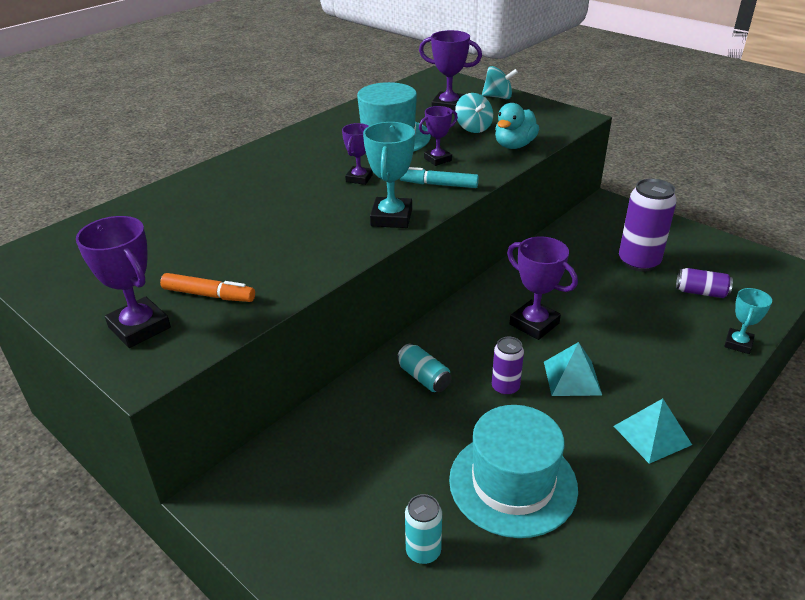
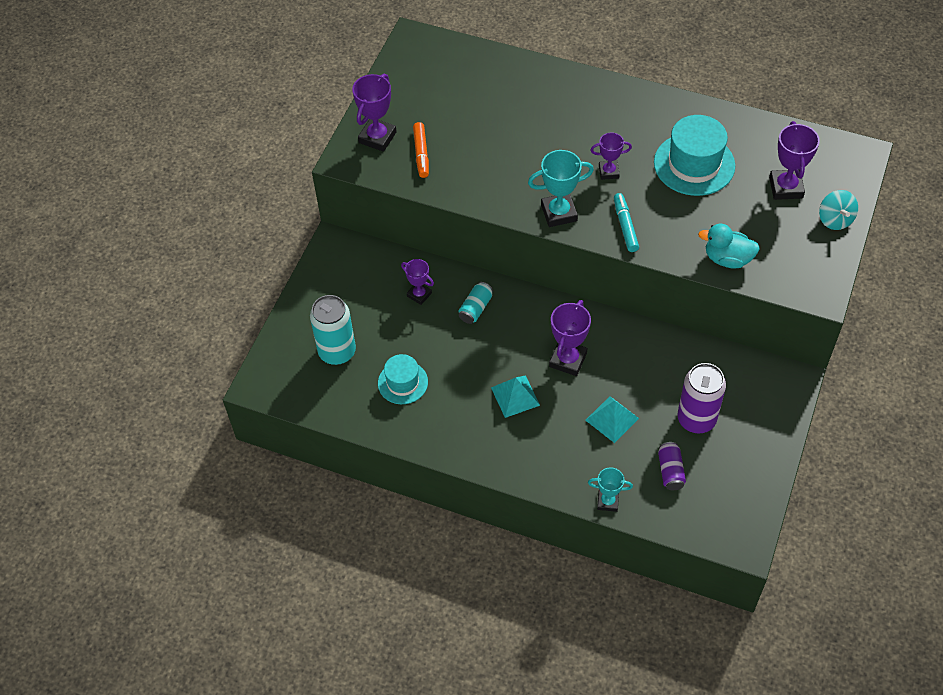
camera: 70 degrees right, 20 degrees up
(423, 551) = (337, 352): turquoise can -> turquoise can, size x1.83
(437, 159) = (669, 212): purple trophy -> purple trophy (419, 294)
(473, 128) = (748, 219): turquoise spinning top -> none
(505, 387) = (487, 358): purple can -> none
(513, 483) = (402, 382): turquoise hat -> turquoise hat, size x0.61
(652, 435) = (477, 453): turquoise pyramid -> turquoise pyramid (612, 419)

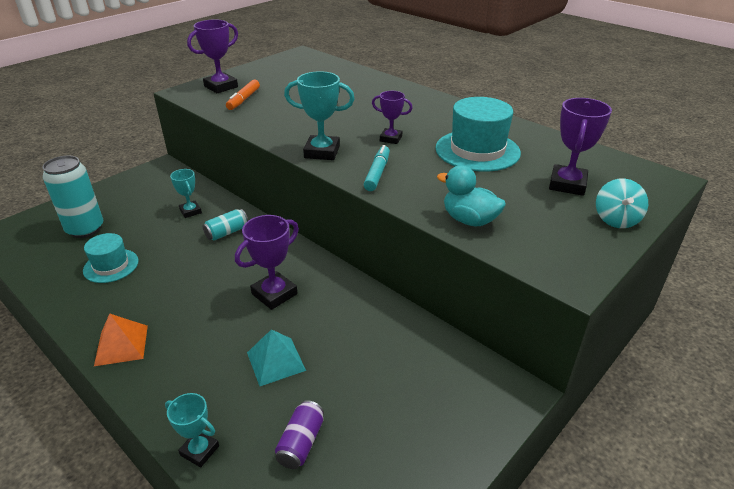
camera: 20 degrees right, 20 degrees down
(419, 294) = (190, 211): purple trophy -> turquoise trophy
(483, 450) = (121, 345): none -> orange pyramid
(515, 396) = (197, 308): turquoise pyramid -> none
(696, 419) = (371, 394): purple can -> none

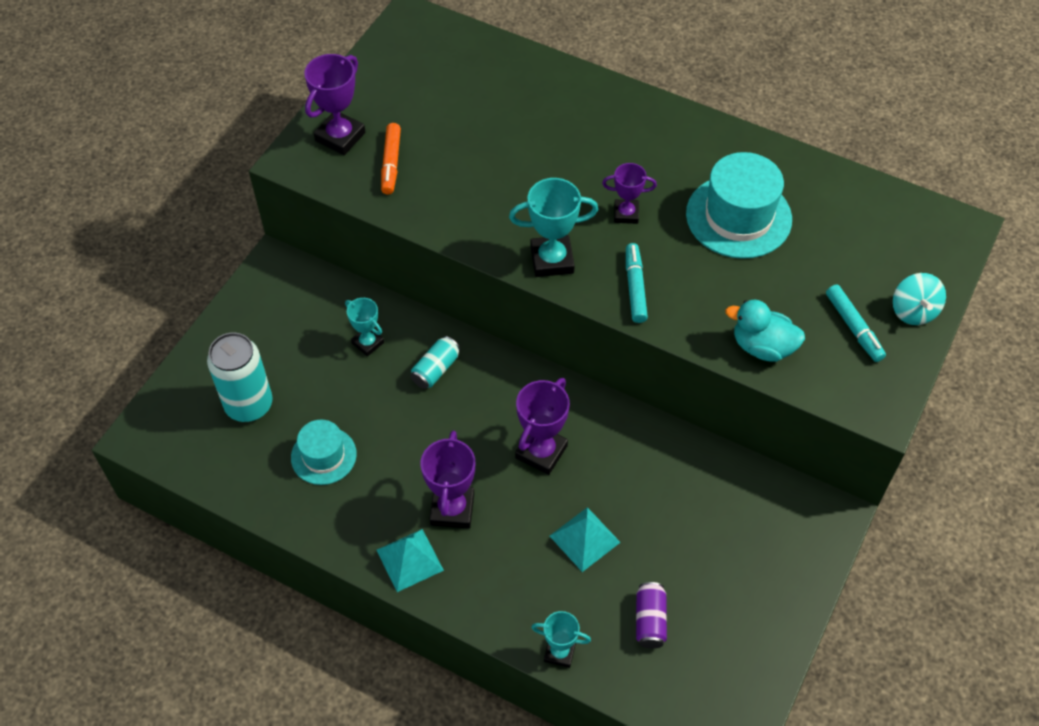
camera: 15 degrees left, 20 degrees up
(121, 345) = (410, 560): orange pyramid -> turquoise pyramid
(557, 221) = (853, 327): none -> turquoise marker
(567, 184) = (854, 261): purple trophy -> purple trophy (452, 509)

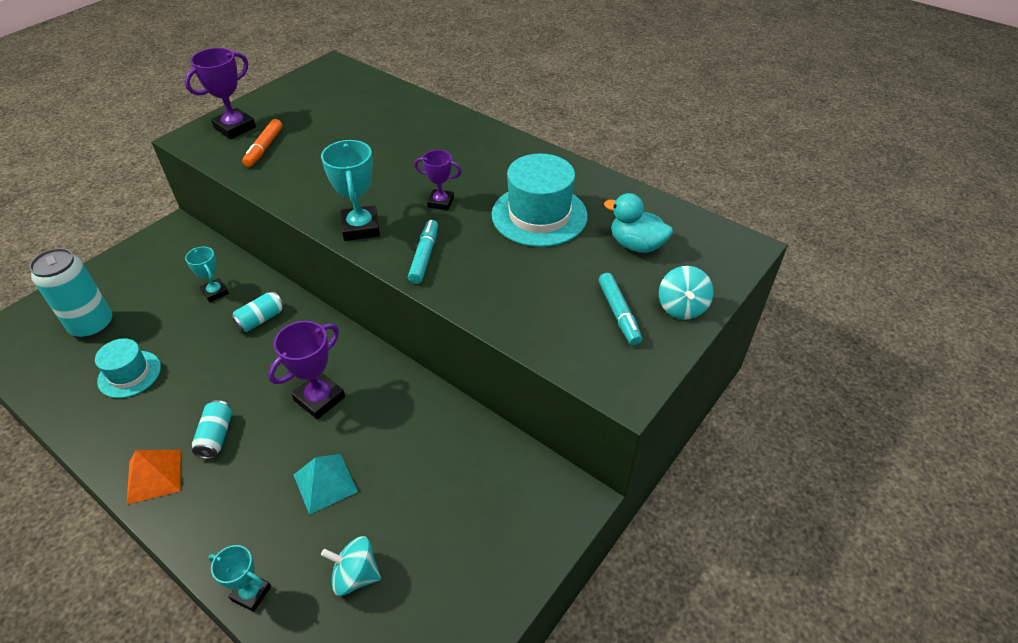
camera: 10 degrees right, 10 degrees down
(410, 560) = (154, 476): turquoise pyramid -> orange pyramid
(452, 509) = (216, 436): purple trophy -> turquoise can
(552, 260) = (360, 227): turquoise trophy -> turquoise trophy turned 75 degrees clockwise
(650, 620) = (355, 575): purple can -> turquoise spinning top
(762, 347) = (524, 318): turquoise duck -> turquoise duck (636, 245)

